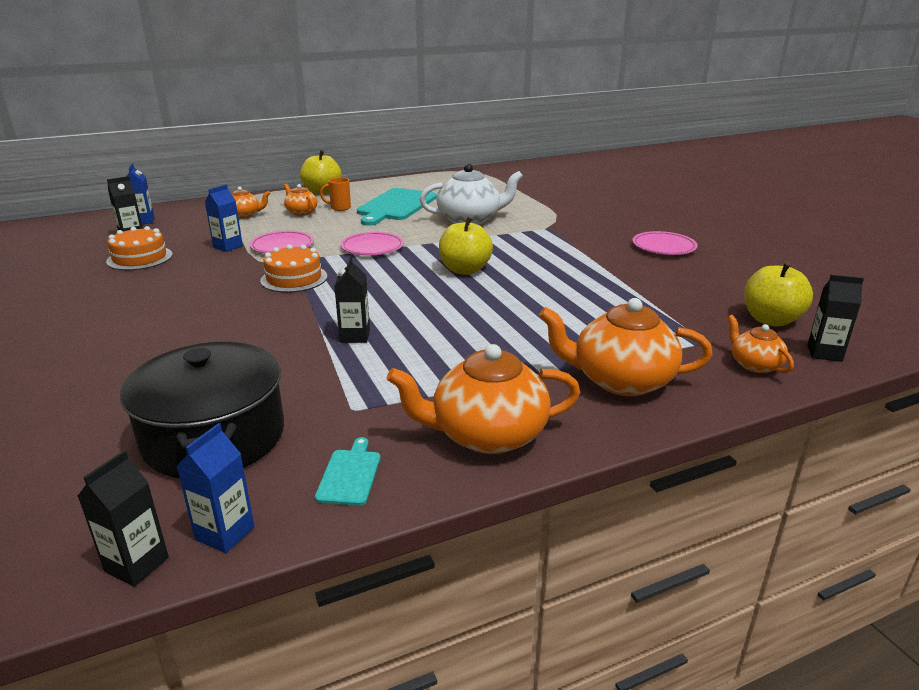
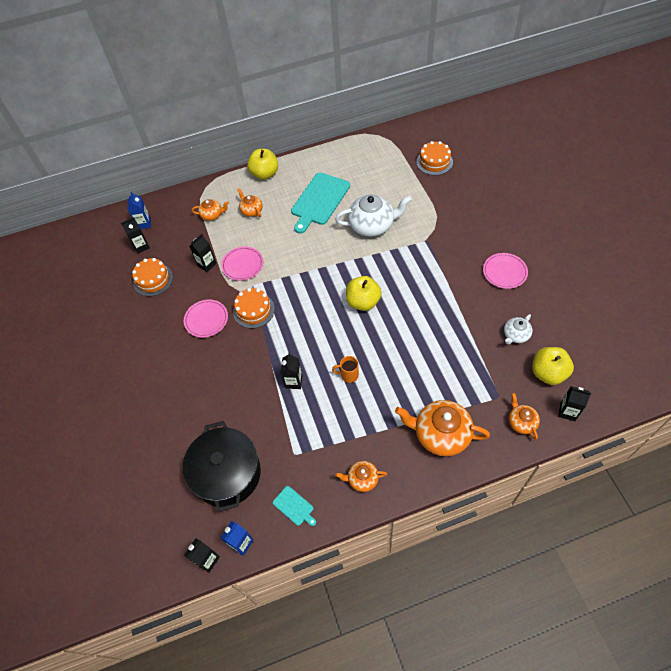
camera: 10 degrees right, 30 degrees up
(228, 247) = (207, 264): blue carton -> black carton
(339, 208) = (278, 203): orange mug -> orange mug (349, 375)
(350, 475) = (294, 506): turquoise cutting board -> turquoise cutting board turned 120 degrees clockwise
(372, 248) = (303, 268): pink plate -> pink plate (206, 320)
(487, 435) = (362, 479): orange teapot -> orange teapot, size x0.53
(543, 184) = (434, 162): none -> orange cake
(703, 291) = (515, 335): none -> white teapot

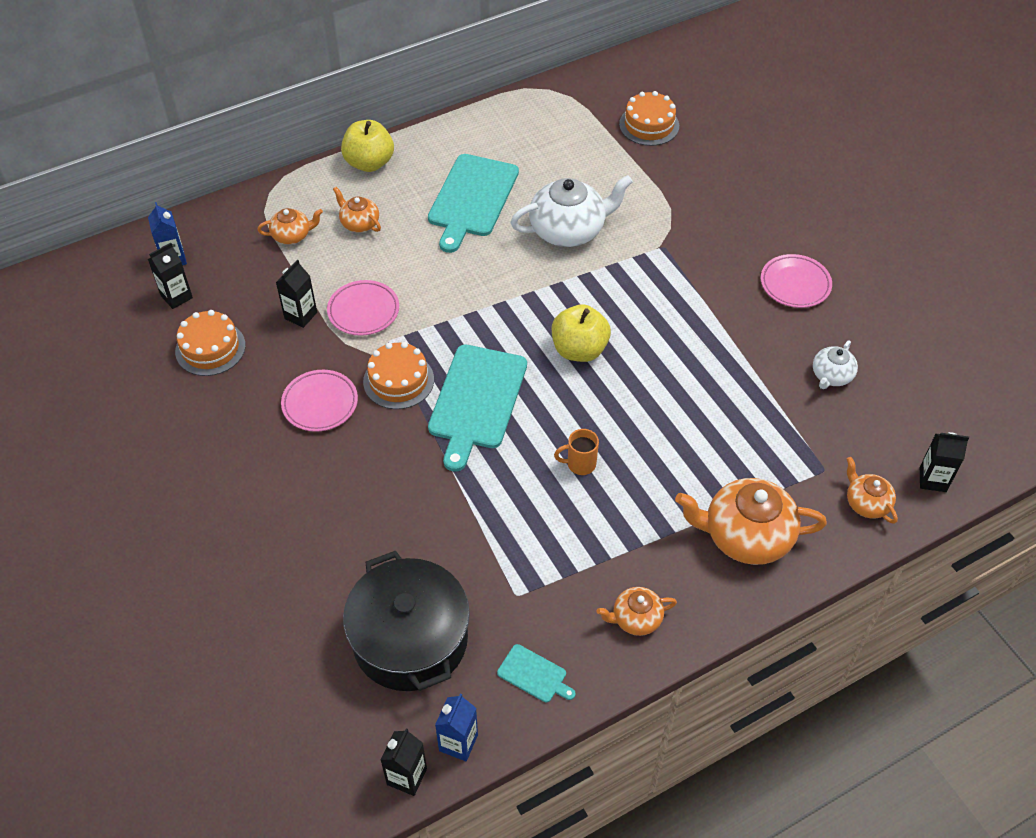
camera: 15 degrees left, 5 degrees down
(294, 381) = (491, 484): black carton -> none
(296, 328) = (476, 401): none -> turquoise cutting board
(548, 373) = (892, 426): yellow apple -> none

